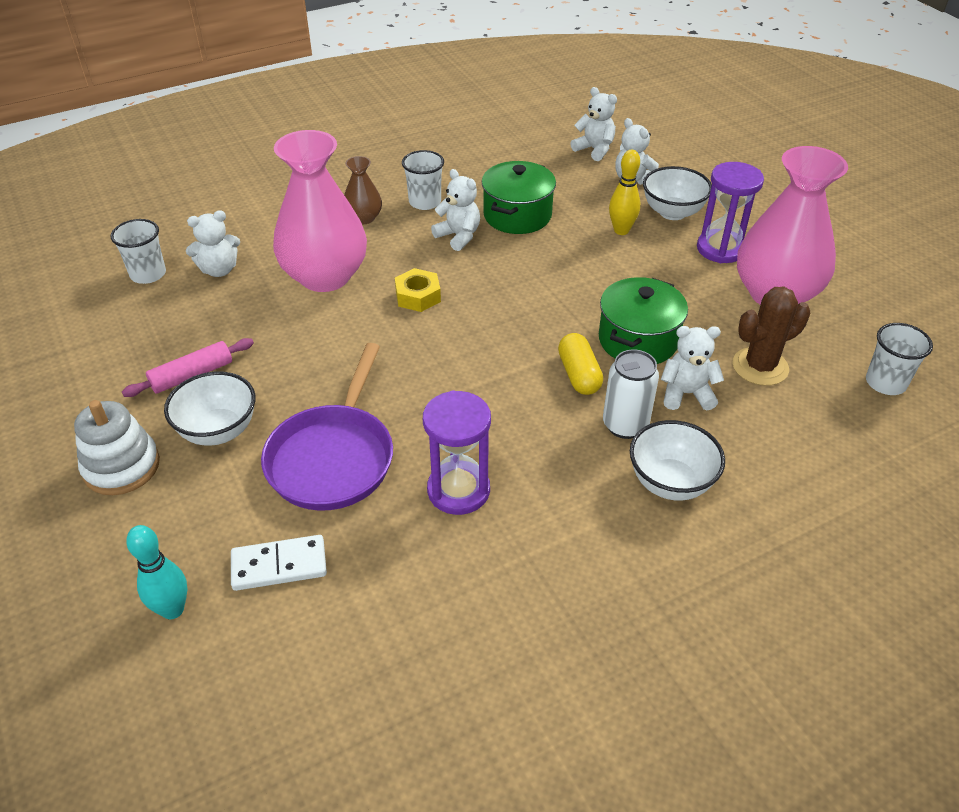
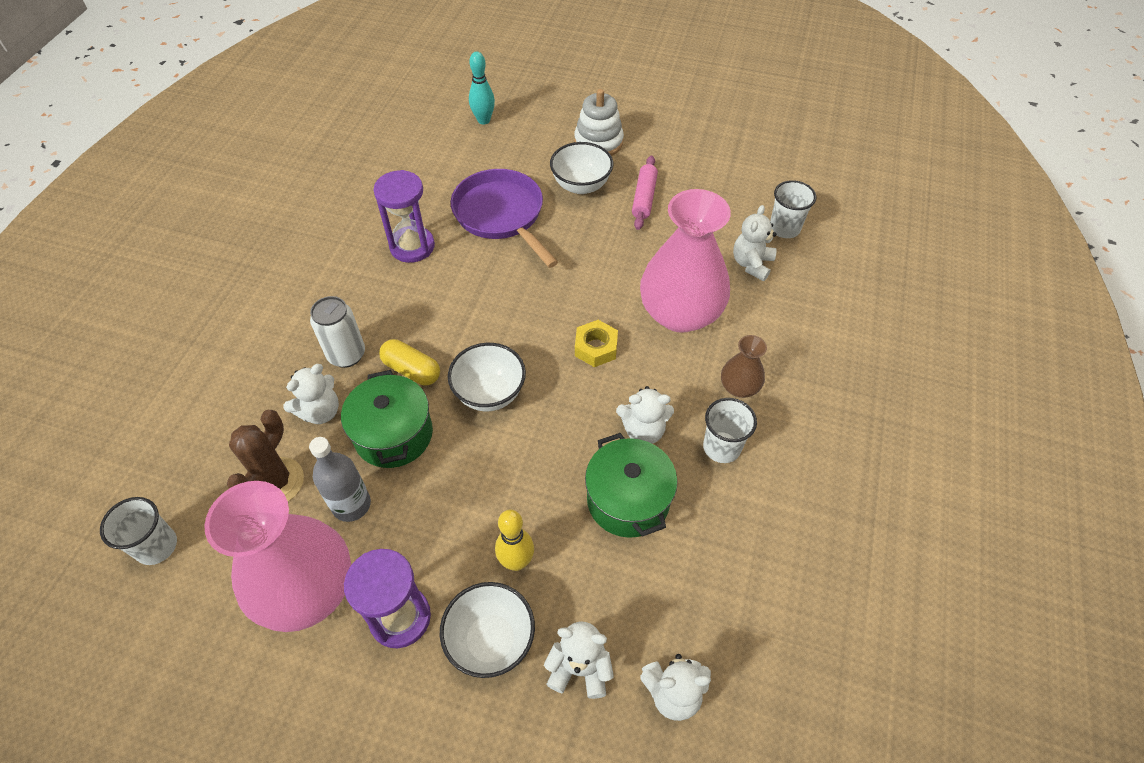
camera: 135 degrees right, 10 degrees up
(279, 565) = (461, 160): white domino -> none
(670, 482) = (287, 336): white bowl -> white bowl (489, 393)
(708, 318) = (351, 504): none -> grey bottle

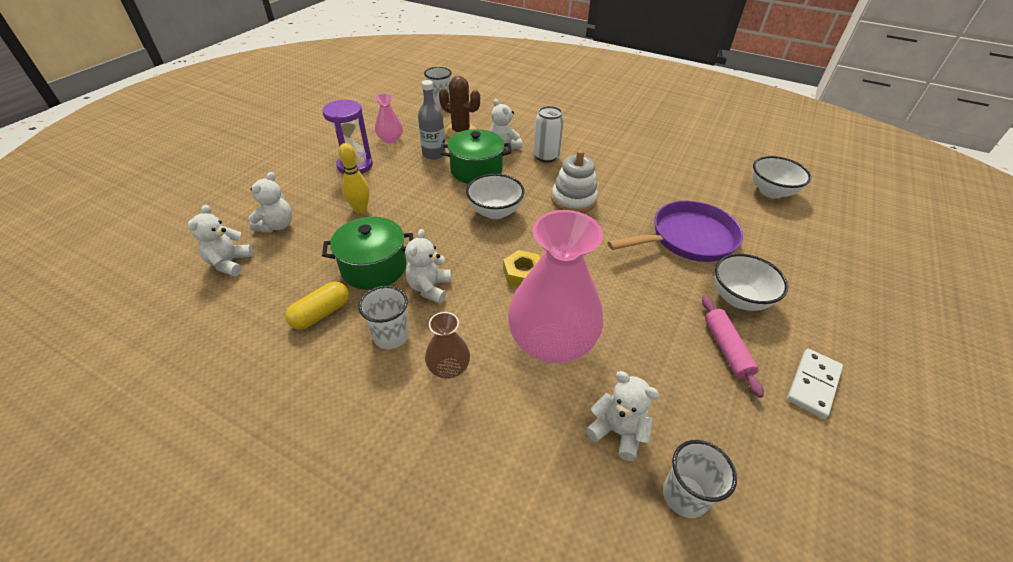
camera: 100 degrees right, 10 degrees down
(307, 589) = (390, 139): pink vase -> pink vase, size x0.46
(412, 246) = (647, 188): purple hourglass -> none
(412, 370) = (526, 180): yellow capsule -> yellow capsule (321, 314)
(483, 120) = (827, 242): turquoise bowling pin -> none
(491, 640) = (319, 194): white bowl -> white bowl (771, 192)
(598, 142) = (819, 326): white stacking toy -> white stacking toy (573, 200)
(644, 198) = (726, 349): pink rolling pin -> pink rolling pin turned 60 degrees clockwise
(662, 154) = (813, 384): none -> white domino

